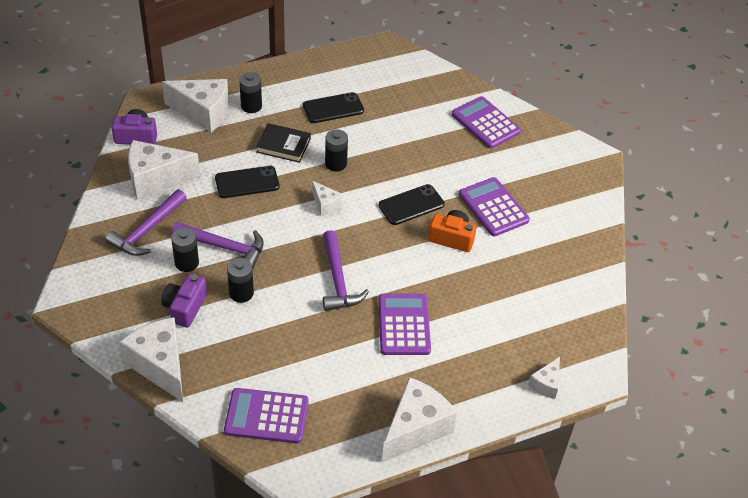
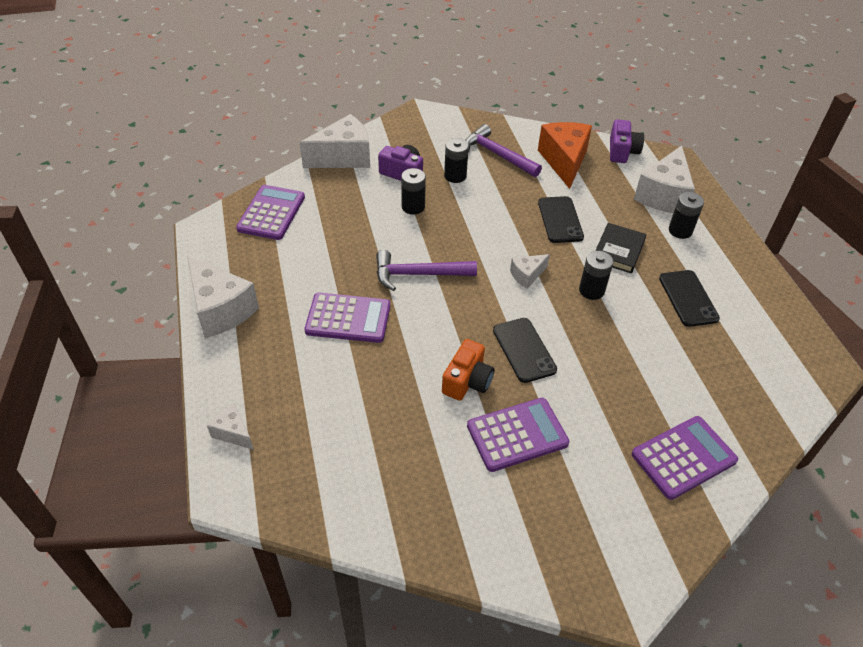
camera: 100 degrees right, 0 degrees up
(155, 179) = (564, 161): white cheese -> orange cheese
(224, 247) = (472, 199): purple hammer -> none

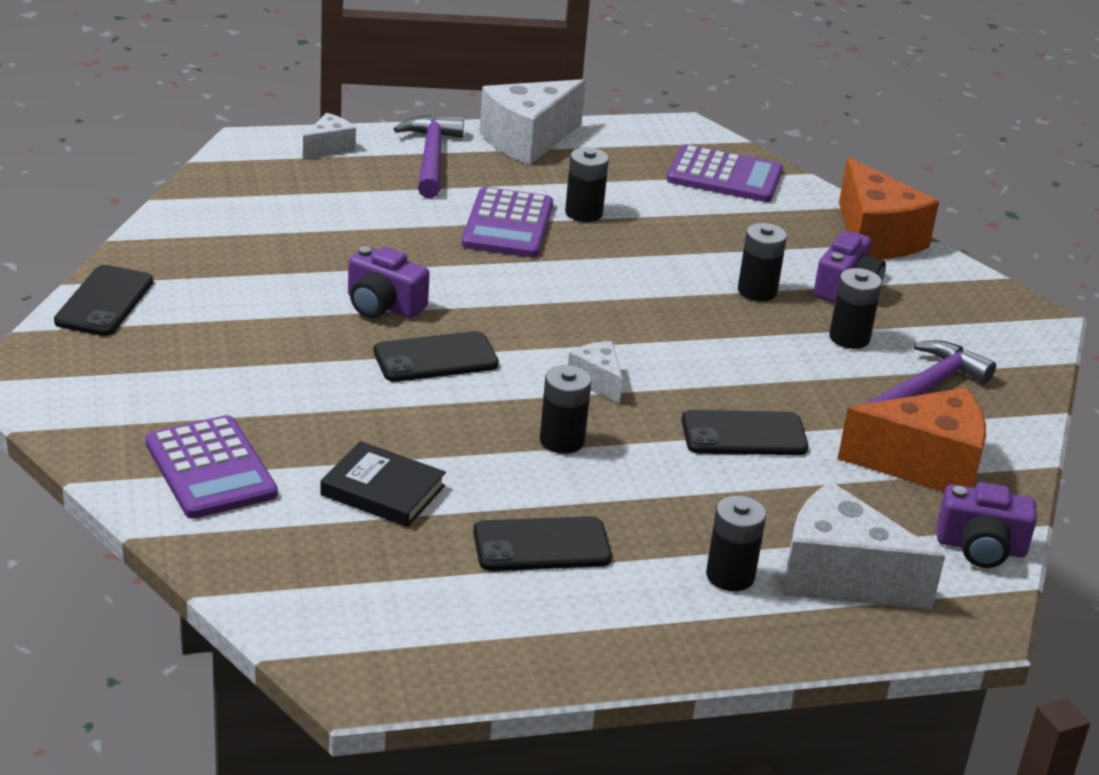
camera: 90 degrees right, 15 degrees down
(327, 280) = (583, 213): none -> black battery
(343, 157) = (875, 237): white cheese -> orange cheese
(418, 274) = (597, 284): purple hammer -> purple hammer (431, 158)
(467, 381) = (383, 305): orange camera -> purple camera
(501, 560) = (104, 302): none -> black phone
(517, 435) = (283, 334): purple calculator -> none
(618, 251) = (665, 487): black book -> black book (383, 490)

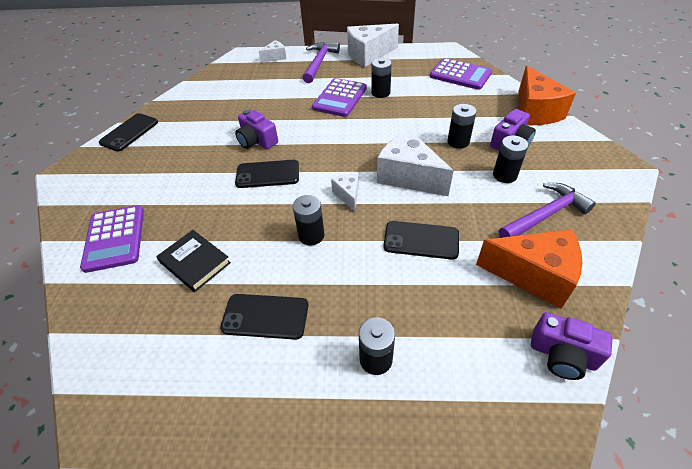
camera: 20 degrees right, 15 degrees up
(840, 577) = (452, 371): white cheese -> white cheese (408, 176)

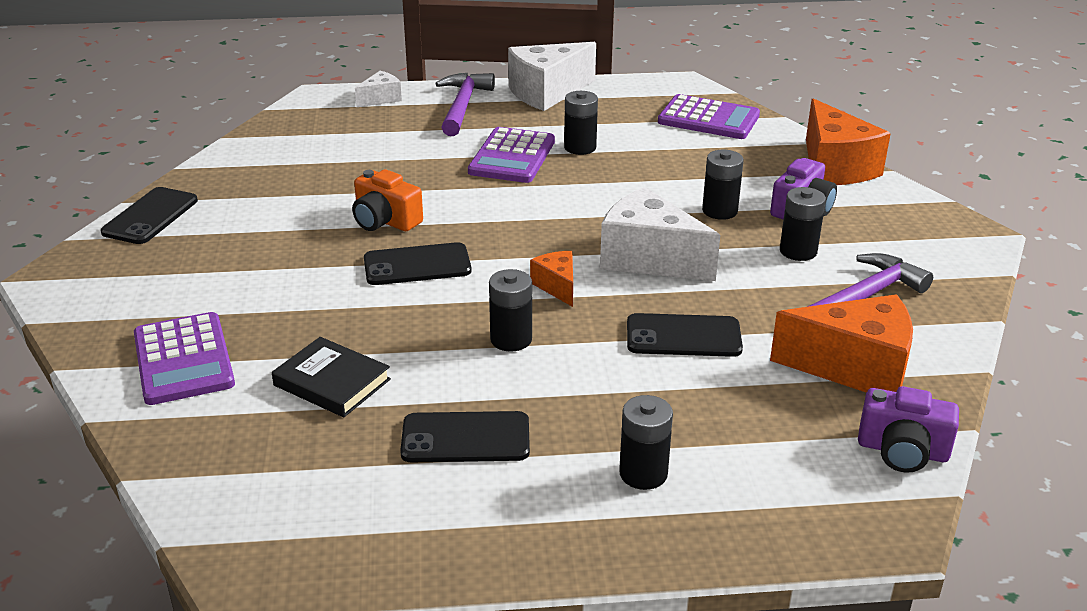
camera: 10 degrees left, 15 degrees down
(257, 141) = (385, 221): purple camera -> orange camera
(348, 195) = (557, 286): white cheese -> orange cheese

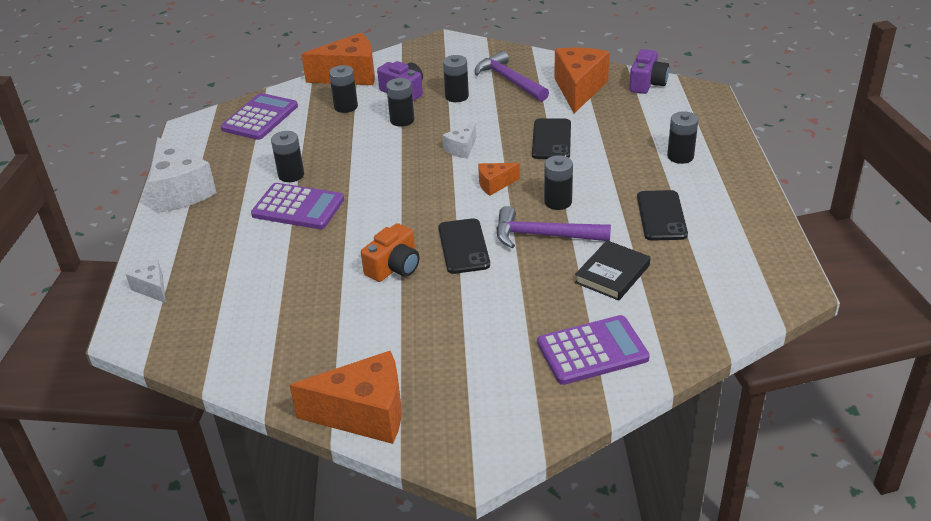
camera: 85 degrees left, 5 degrees up
(150, 216) = (364, 414): black phone -> orange cheese
(462, 106) = (189, 237): purple hammer -> purple hammer (544, 235)
(649, 259) = (462, 149): white cheese -> white cheese, size x0.51
(747, 170) = (346, 106): none -> black battery

